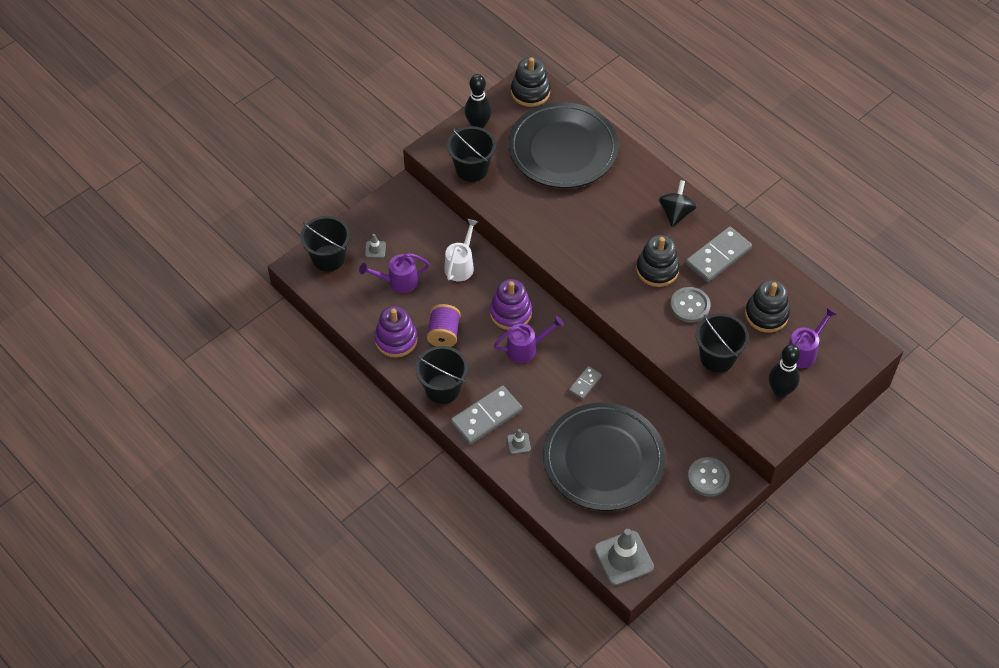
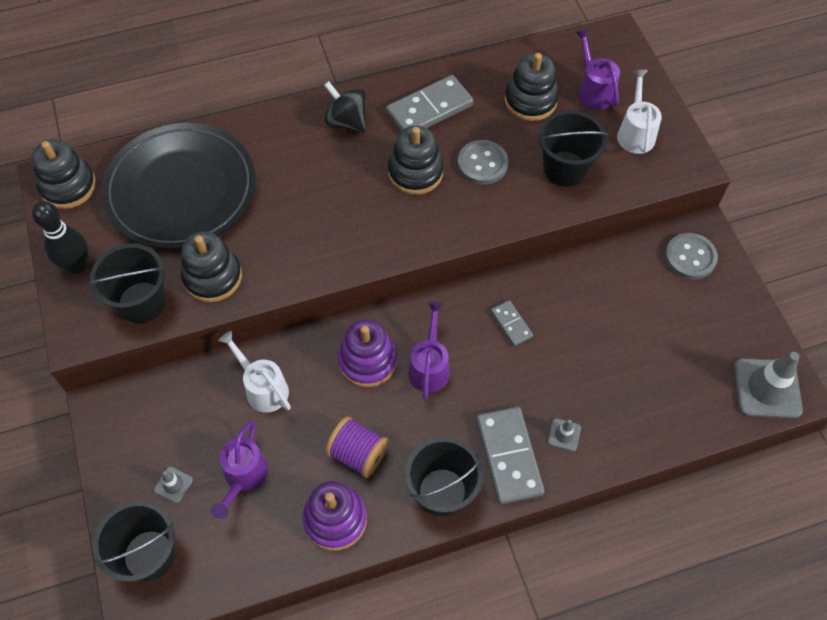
camera: 65 degrees left, 5 degrees up
(510, 195) = (213, 277): none -> black stacking toy
(603, 460) = (625, 351): black plate -> none
(718, 256) = (429, 109): grey domino -> grey domino turned 75 degrees clockwise
(780, 391) = (635, 132): black bowling pin -> white watering can

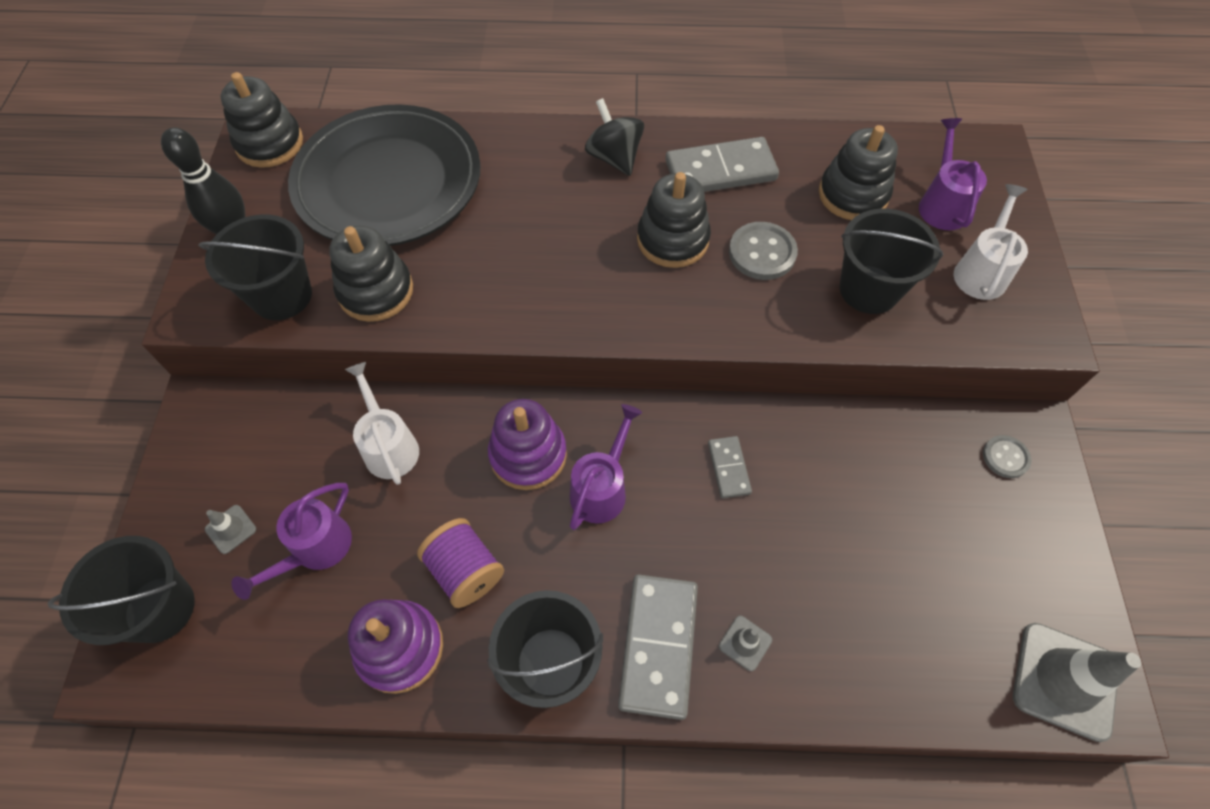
camera: 20 degrees right, 0 degrees up
(690, 257) = (1005, 457): grey button -> grey button, size x0.63

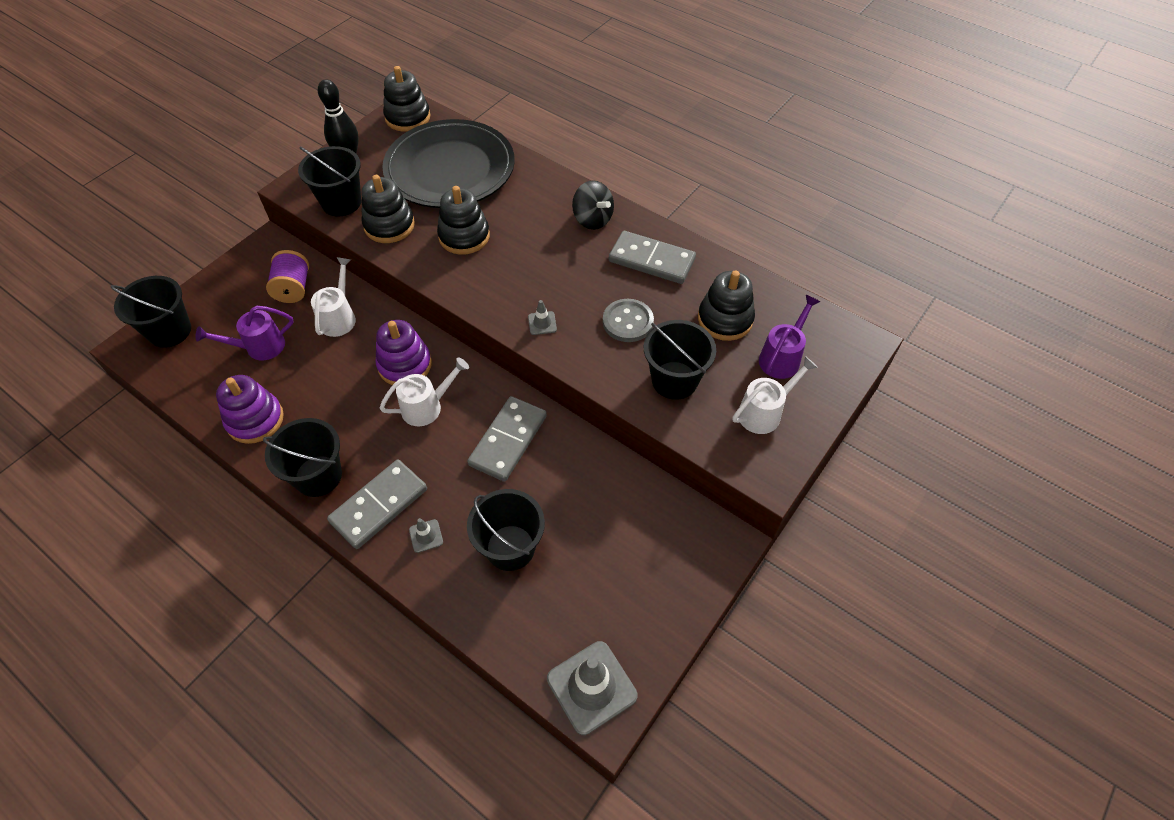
camera: 35 degrees right, 5 degrees down
(231, 529) = (231, 313): grey traffic cone -> grey traffic cone (542, 323)
(465, 571) = (319, 403): purple spool -> purple spool (293, 288)
(602, 487) = (427, 406): purple watering can -> white watering can
(614, 157) = (592, 219): black spinning top -> black spinning top turned 135 degrees clockwise
(672, 240) = (580, 285): black stacking toy -> black stacking toy (464, 236)
(729, 468) = (508, 440): grey domino -> grey domino, size x1.90
(845, 589) = (510, 547): none -> black bucket
(1005, 457) = (689, 543): grey button -> none

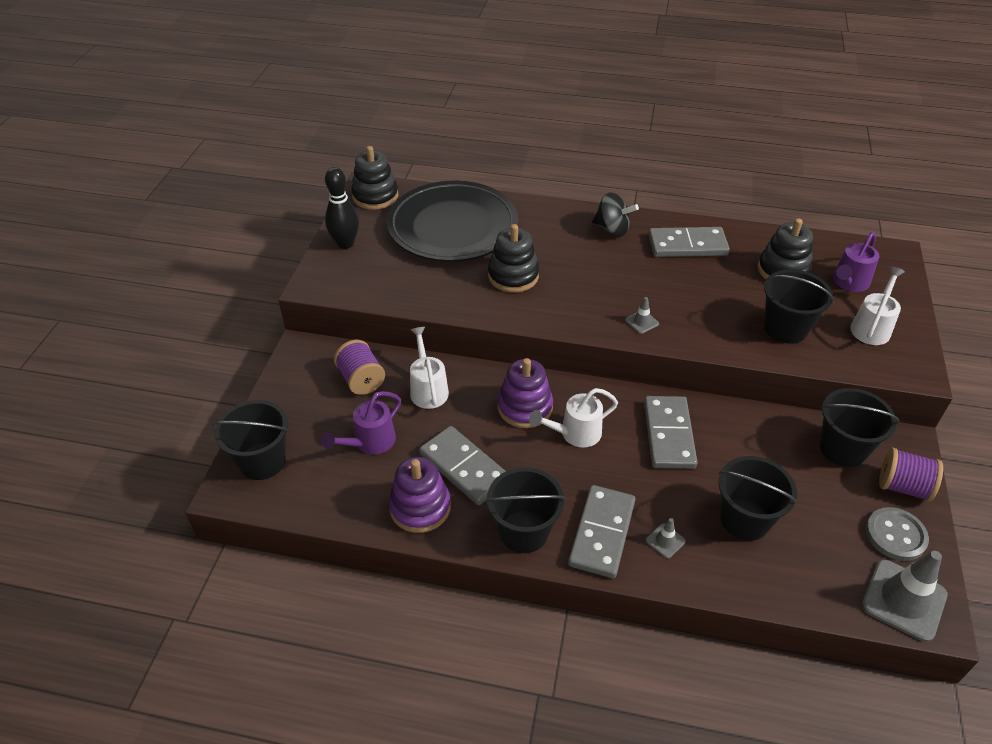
camera: 25 degrees left, 10 degrees down
(314, 400) = (464, 468): none -> grey domino
(341, 202) = (373, 283): black bucket -> black bucket (842, 448)
(389, 225) = (436, 288): black stacking toy -> none
(427, 406) = (575, 434): white watering can -> white watering can turned 150 degrees counterclockwise
(628, 322) = (710, 297): grey button -> grey button (895, 535)
(685, 582) = (903, 486): none -> purple spool
(782, 357) = (848, 283): purple watering can -> purple watering can turned 150 degrees counterclockwise

